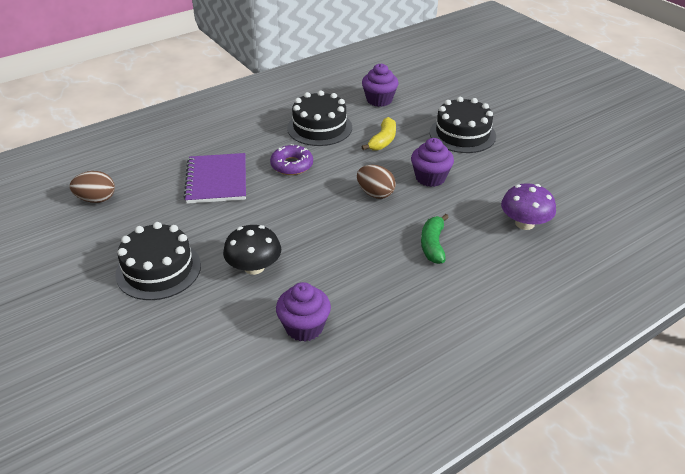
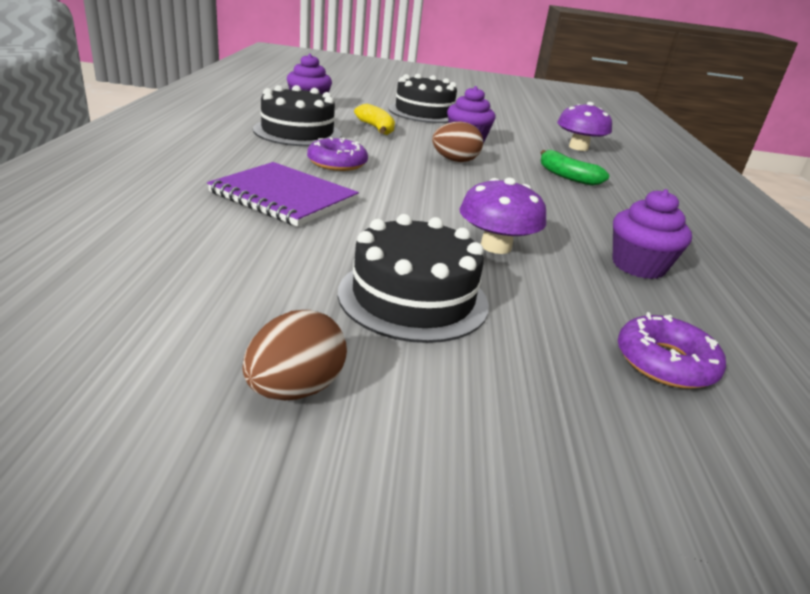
camera: 55 degrees left, 10 degrees down
(96, 199) = (143, 273): brown egg -> brown egg (295, 389)
(187, 370) = (665, 362): none -> purple donut
(254, 267) = (496, 246): black mushroom -> purple mushroom

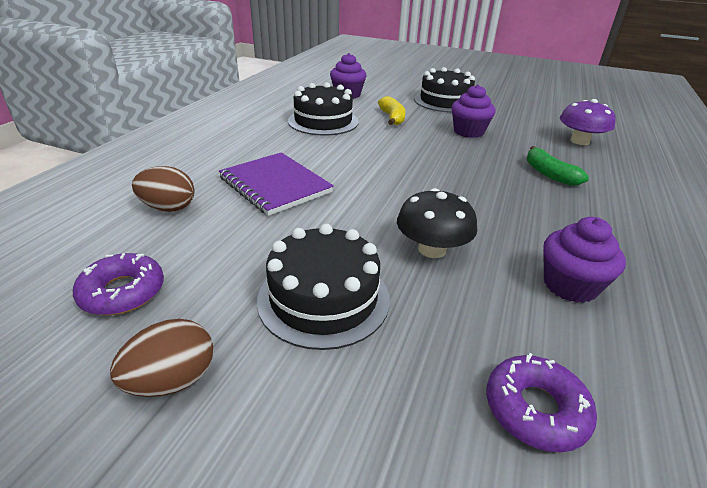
camera: 20 degrees right, 5 degrees up
(337, 163) = (338, 153): purple donut -> purple donut (123, 292)
(455, 161) = (445, 153): brown egg -> brown egg (168, 208)
(496, 246) = (432, 249): purple mushroom -> black mushroom

